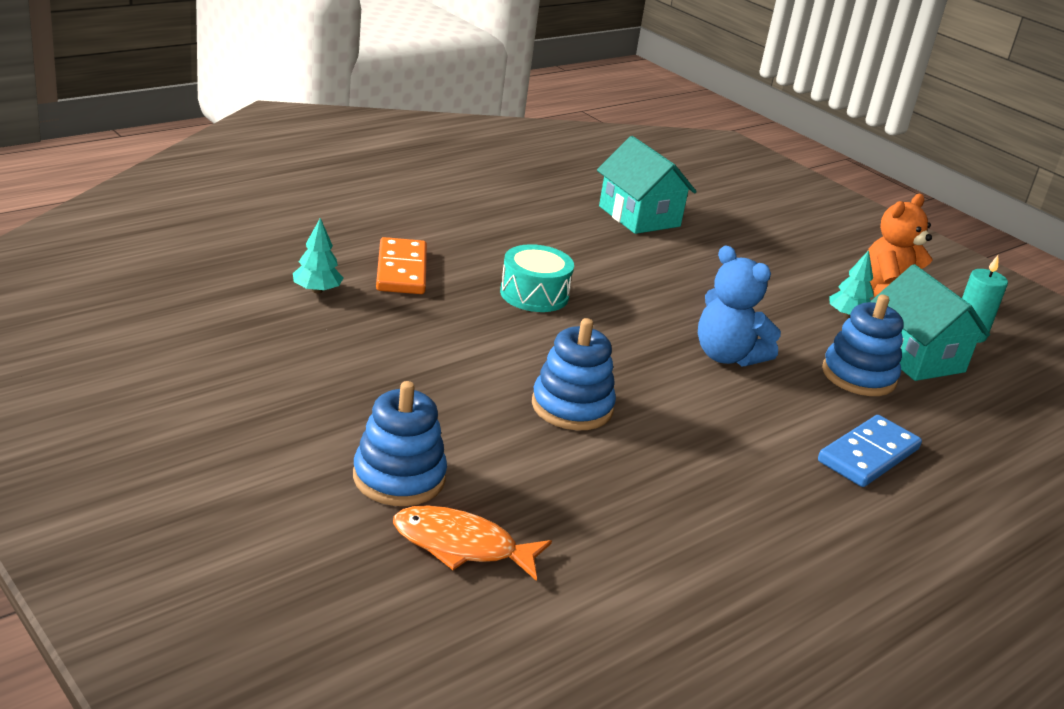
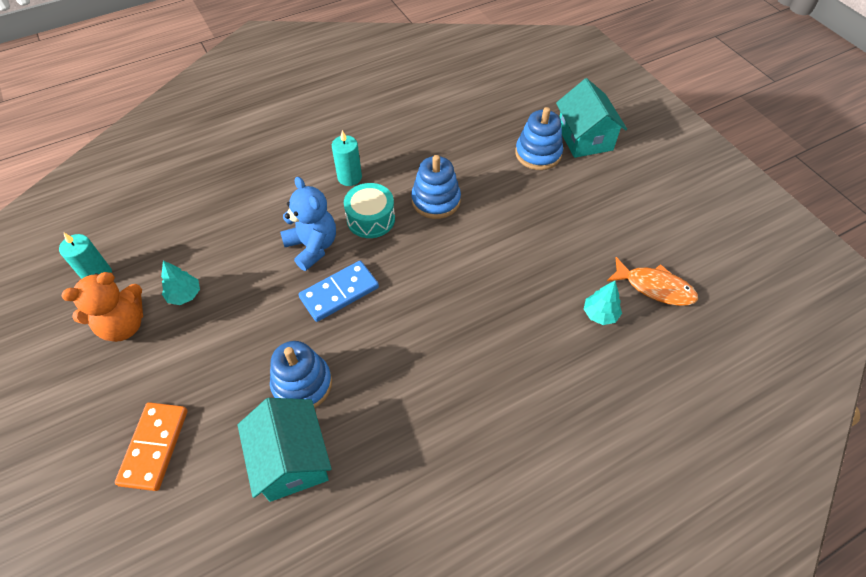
camera: 165 degrees left, 25 degrees up
(401, 270) = (537, 345): orange domino -> orange domino (154, 447)
(462, 546) = (509, 118): orange fish -> orange fish (654, 287)
(534, 294) = (434, 315): turquoise drum -> turquoise drum (371, 219)
(729, 438) = (349, 177): none -> turquoise candle
(858, 376) = (228, 228): blue stacking toy -> blue stacking toy (302, 384)
(868, 455) = (273, 165): blue domino -> blue domino (339, 293)
(916, 357) = (168, 248): turquoise house -> turquoise house (584, 138)

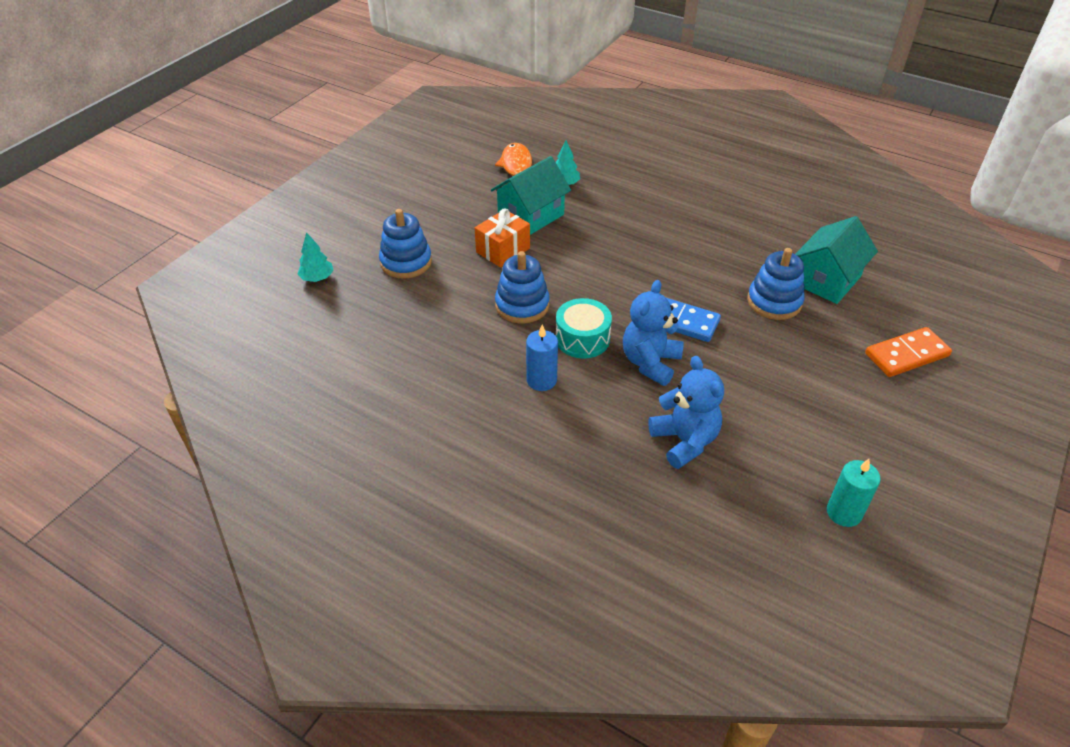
camera: 120 degrees left, 10 degrees down
(123, 325) = (859, 448): orange teddy bear -> none
(184, 295) = (787, 424): turquoise tree -> turquoise tree (317, 278)
(230, 225) = (684, 441): none -> blue teddy bear
(349, 177) = (541, 380): turquoise candle -> blue candle
(516, 218) = (503, 250): none -> orange gift
(584, 138) = (361, 240): turquoise house -> turquoise house (531, 215)

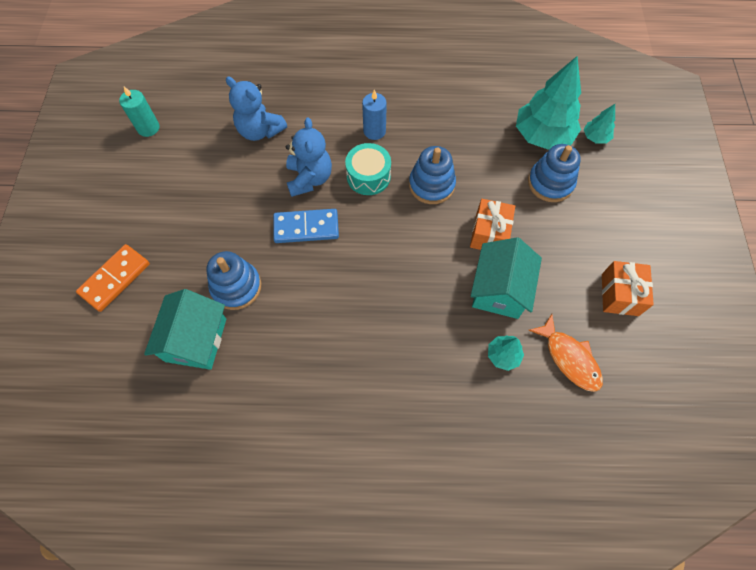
camera: 150 degrees right, 20 degrees up
(366, 300) = (542, 135): none -> turquoise tree
(438, 180) = (619, 294): none -> orange gift

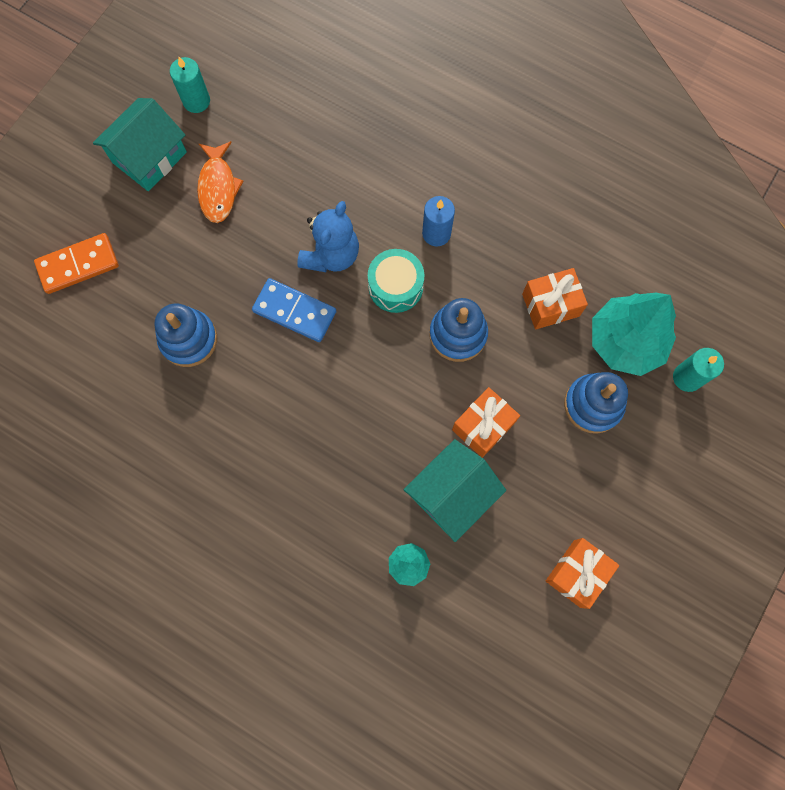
camera: 30 degrees right, 10 degrees up
(196, 340) = (121, 374): turquoise house -> turquoise house (149, 157)
(260, 130) = (312, 167): blue teddy bear -> none
(479, 137) = (550, 305): none -> orange gift
(569, 358) = (474, 607): orange fish -> orange fish (218, 188)
(595, 137) = (687, 377): turquoise tree -> turquoise candle

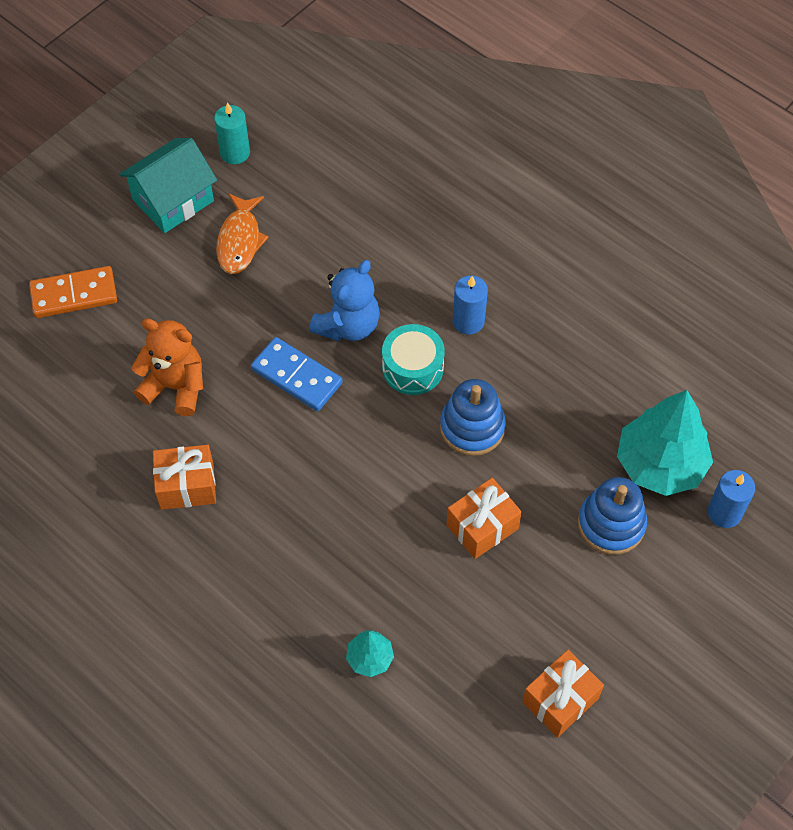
camera: 10 degrees right, 15 degrees down
(188, 339) = (175, 386): blue stacking toy -> orange teddy bear
(452, 494) = (433, 592): turquoise house -> none
(550, 305) = (582, 413): orange gift -> orange gift (187, 486)
(687, 377) = (724, 513): turquoise candle -> blue candle

